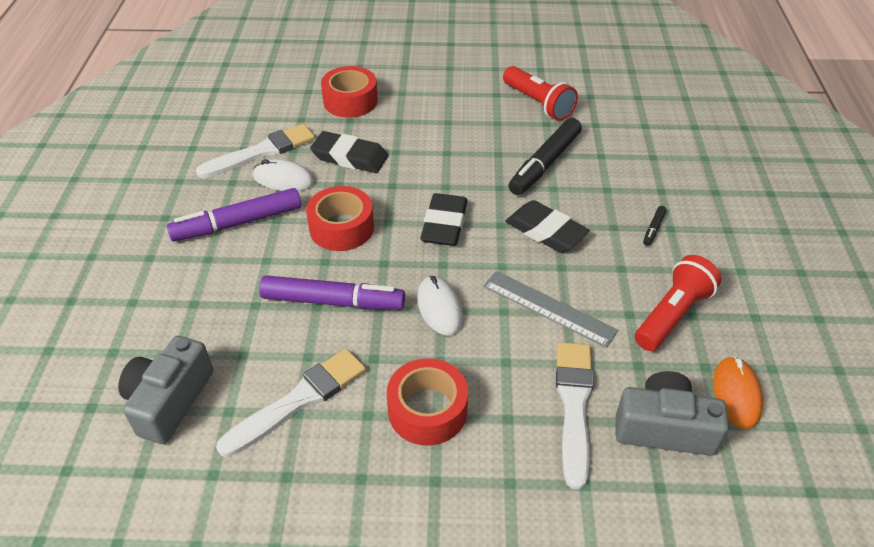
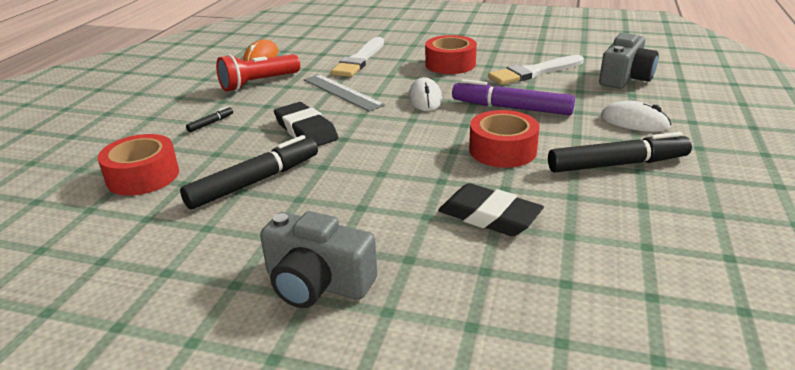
camera: 165 degrees left, 15 degrees down
(238, 223) = (617, 164): purple marker -> black marker
(261, 152) = (616, 237): white brush -> none
(283, 179) = (575, 200): white mouse -> white mouse (634, 122)
(350, 101) = (481, 306): red tape -> red tape (143, 176)
(444, 224) = (397, 143): black eraser -> none
(538, 104) = (188, 258): red flashlight -> none
(664, 428) = (315, 51): grey camera -> grey camera (317, 283)

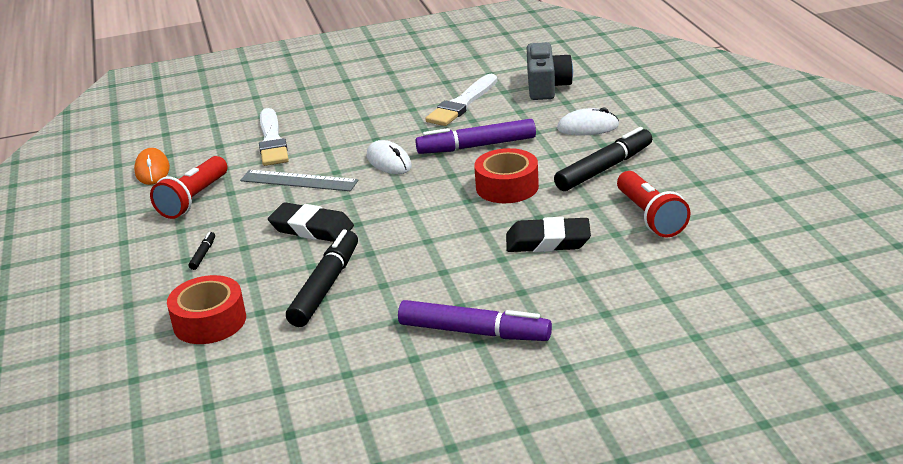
camera: 30 degrees left, 0 degrees up
(317, 283) = (474, 332): grey camera -> purple marker
(450, 64) = (373, 118): red tape -> none
(626, 232) = (650, 217): none -> red flashlight

